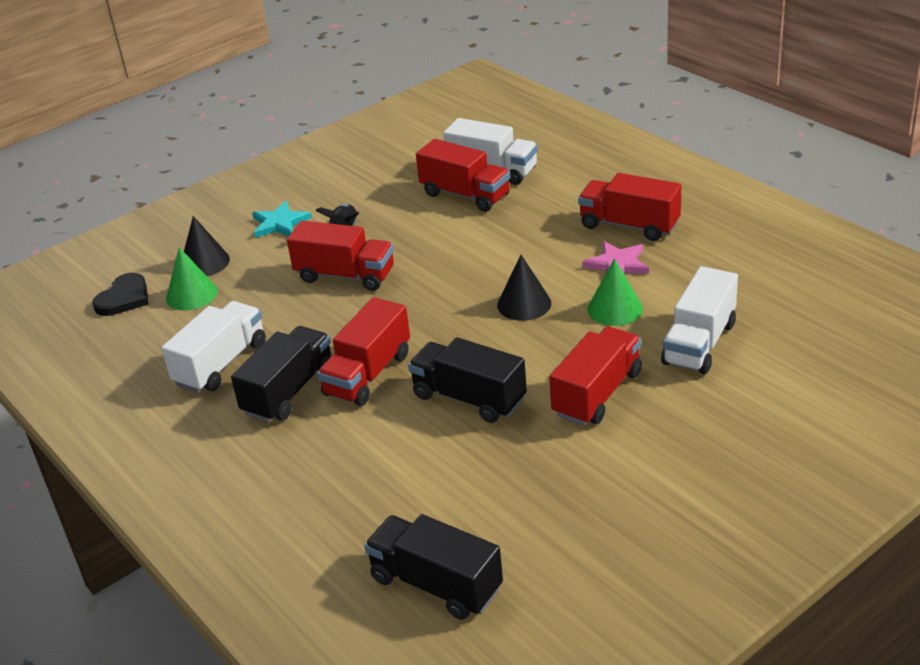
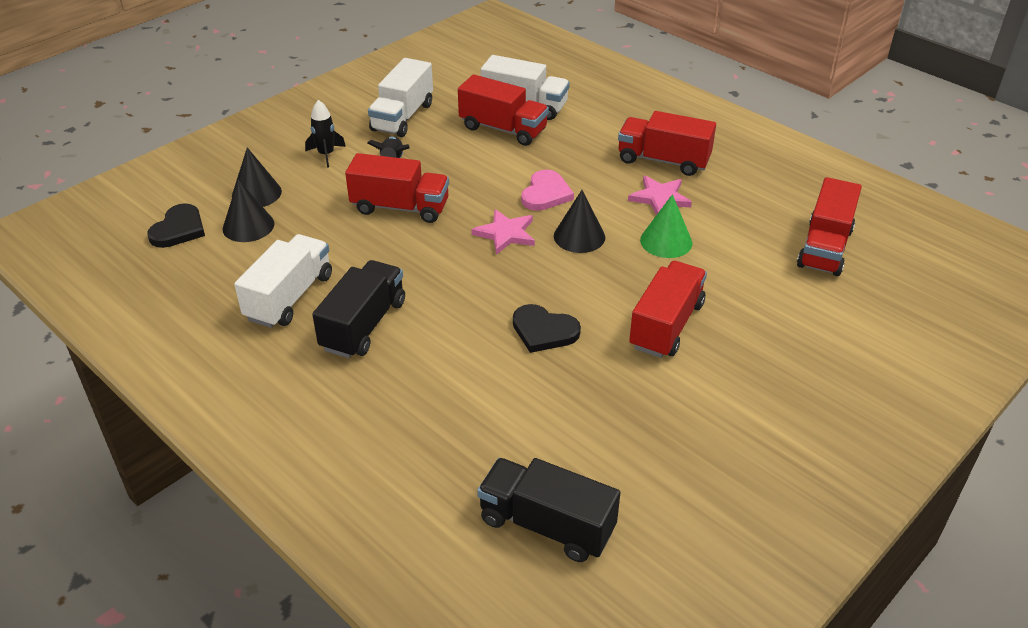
camera: 10 degrees left, 5 degrees up
(191, 295) = (248, 226): green cone -> black cone
(280, 223) = (326, 154): turquoise star -> black rocket
(368, 374) = (440, 307): red truck -> red truck (824, 248)
(448, 301) = (505, 234): none -> pink star
(469, 398) = (544, 331): black truck -> black heart
(497, 261) = (546, 194): none -> pink heart
(699, 343) = (751, 275): white truck -> white truck (402, 117)

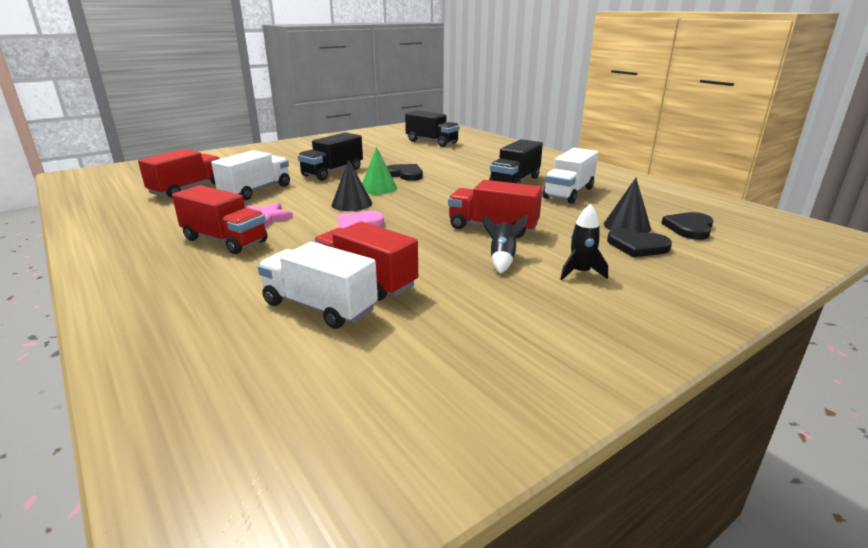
camera: 170 degrees left, 15 degrees down
(256, 193) = (637, 246): black cone -> black heart
(402, 117) = (491, 307): white truck -> white truck (256, 191)
(505, 234) = (407, 208): pink star -> none
(666, 241) = (291, 198): green cone -> green cone (378, 188)
(666, 325) = (332, 172): red truck -> black truck

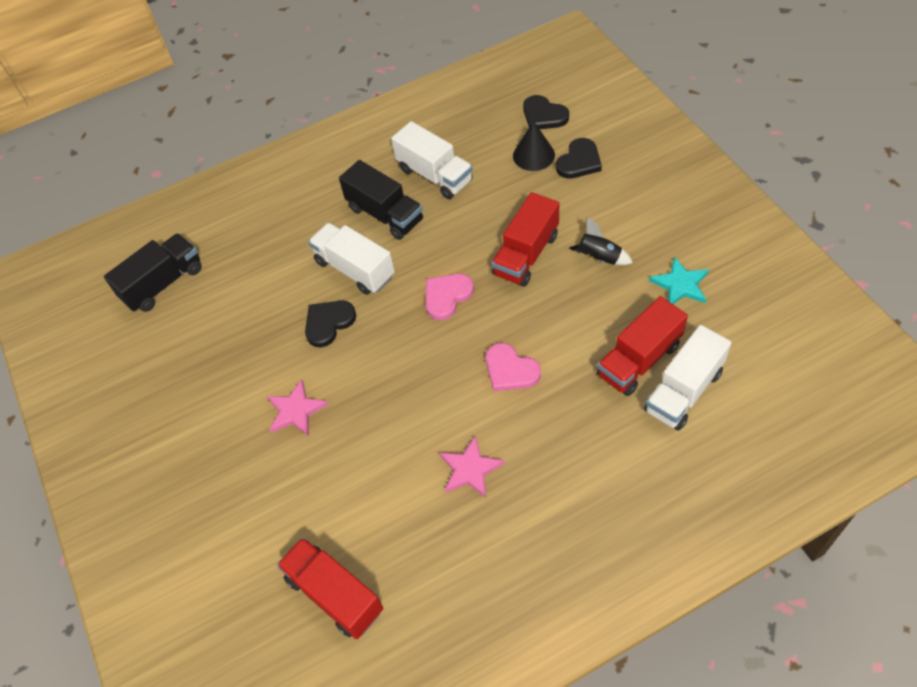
camera: 75 degrees left, 30 degrees up
(225, 240) = (535, 497): red truck -> none
(256, 191) = (363, 497): white truck -> white truck (355, 269)
(332, 172) = (295, 410): black truck -> pink star
(352, 204) = (435, 380): black cone -> none
(378, 188) = (381, 353): green cone -> none
(436, 203) = (447, 296): none -> pink heart
(478, 305) = (680, 284): none -> turquoise star
(580, 273) = (628, 211): black rocket -> none

